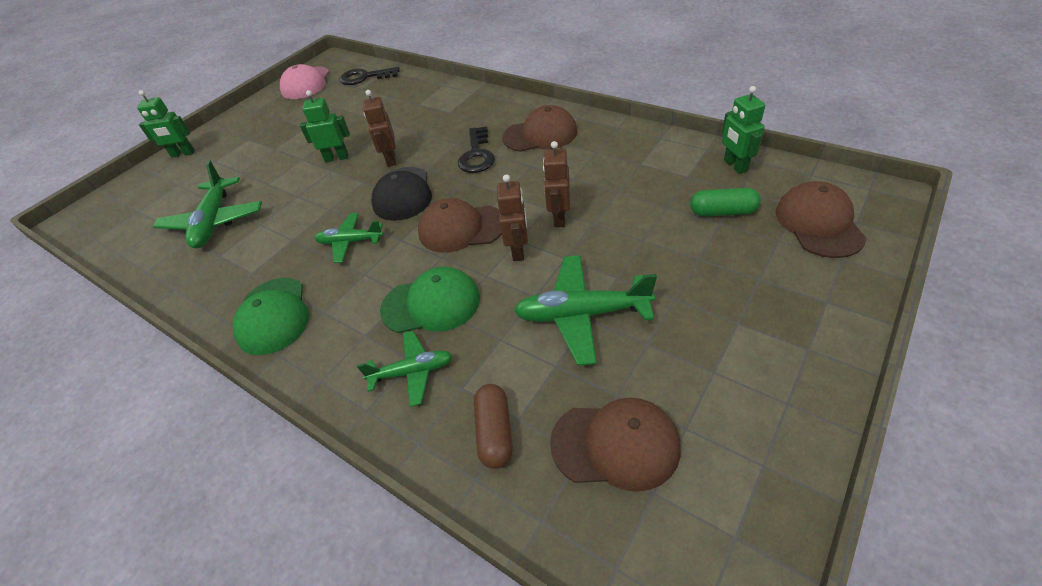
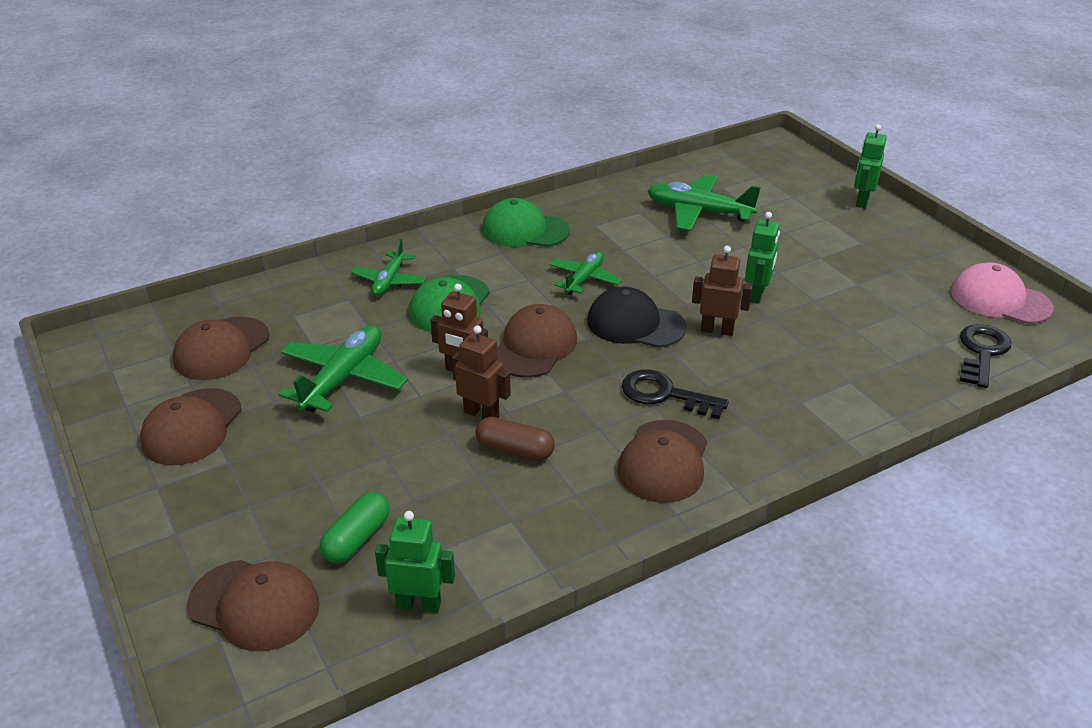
camera: 110 degrees right, 10 degrees down
(495, 432) = (295, 303): brown capsule -> brown capsule (515, 450)
(731, 379) = (192, 427): none -> brown cap

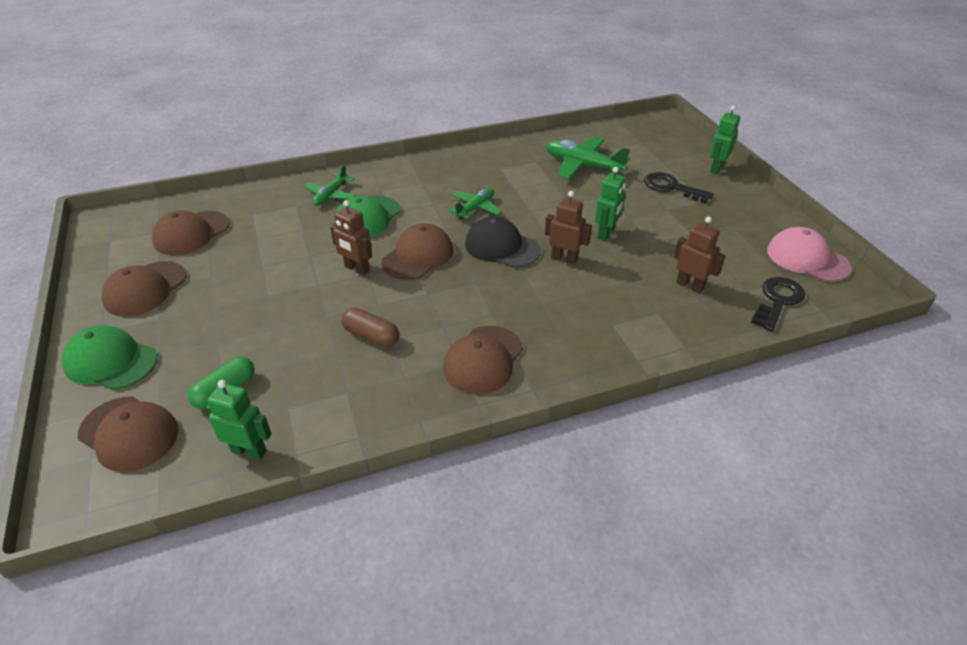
camera: 10 degrees right, 5 degrees up
(343, 378) = (267, 265): green plane -> none
(481, 414) = (357, 304): brown robot -> brown robot (690, 285)
(525, 230) = (445, 167): green cap -> green cap (111, 361)
(665, 394) = (504, 305): black key -> black key (671, 187)

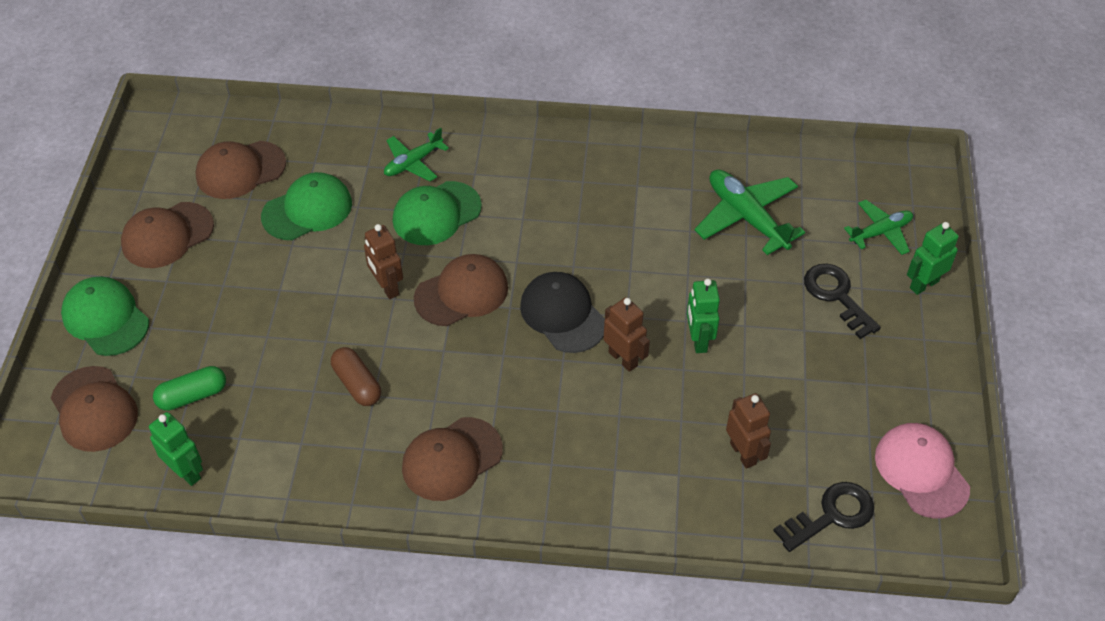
camera: 25 degrees right, 10 degrees up
(262, 242) = (307, 210): none -> green cap
(475, 208) = (567, 243): green plane -> green plane (880, 232)
(606, 234) = (698, 340): green robot -> green robot turned 120 degrees clockwise

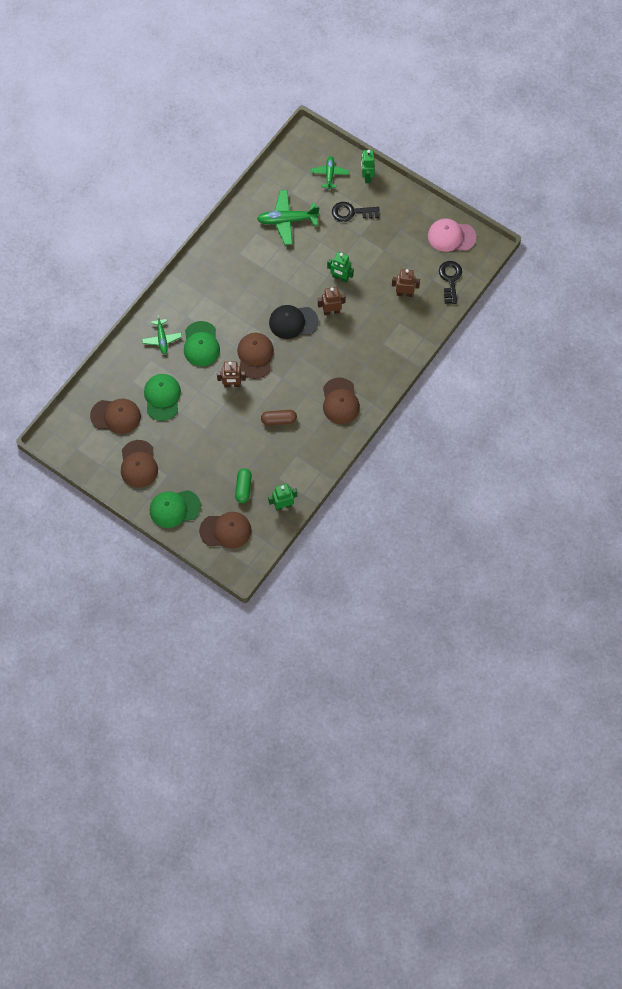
camera: 60 degrees left, 15 degrees up
(240, 170) = (116, 416): brown cap -> brown cap turned 90 degrees counterclockwise

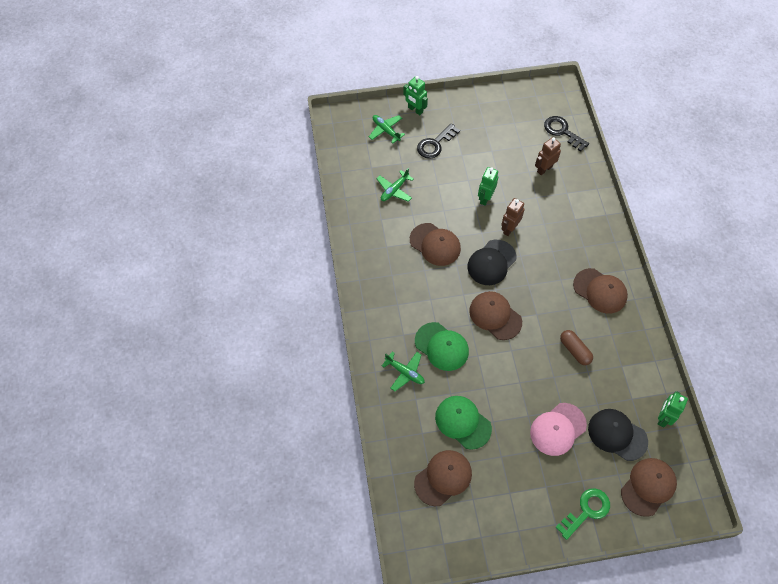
camera: 45 degrees left, 5 degrees down
(138, 464) = (511, 502): brown cap -> brown cap (435, 244)
(174, 508) = (586, 511): green cap -> green key
(232, 384) = (505, 356): brown robot -> none
(243, 488) = (617, 435): green capsule -> black cap
(279, 420) = (575, 350): brown capsule -> brown capsule turned 75 degrees counterclockwise
(287, 220) = (394, 190): green plane -> green plane, size x0.62
(340, 278) = (485, 198): green robot -> green robot turned 135 degrees clockwise
(451, 236) = (525, 102): pink cap -> pink cap (558, 429)

